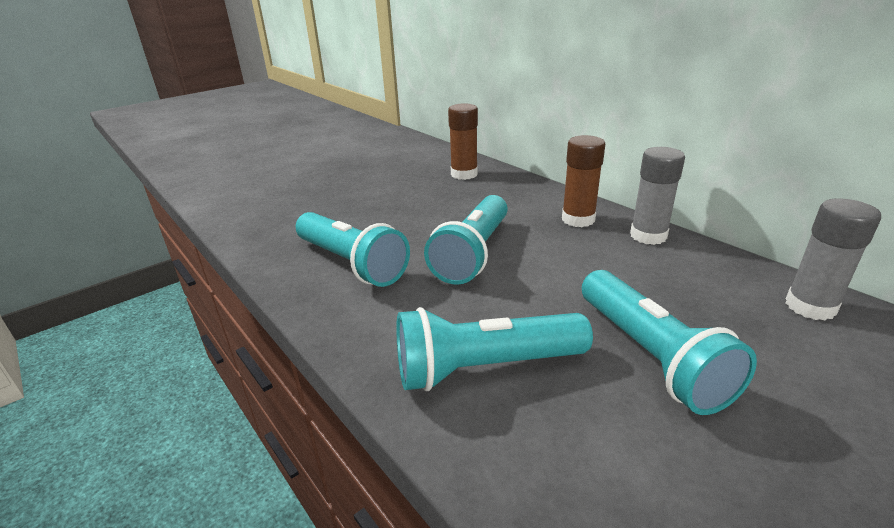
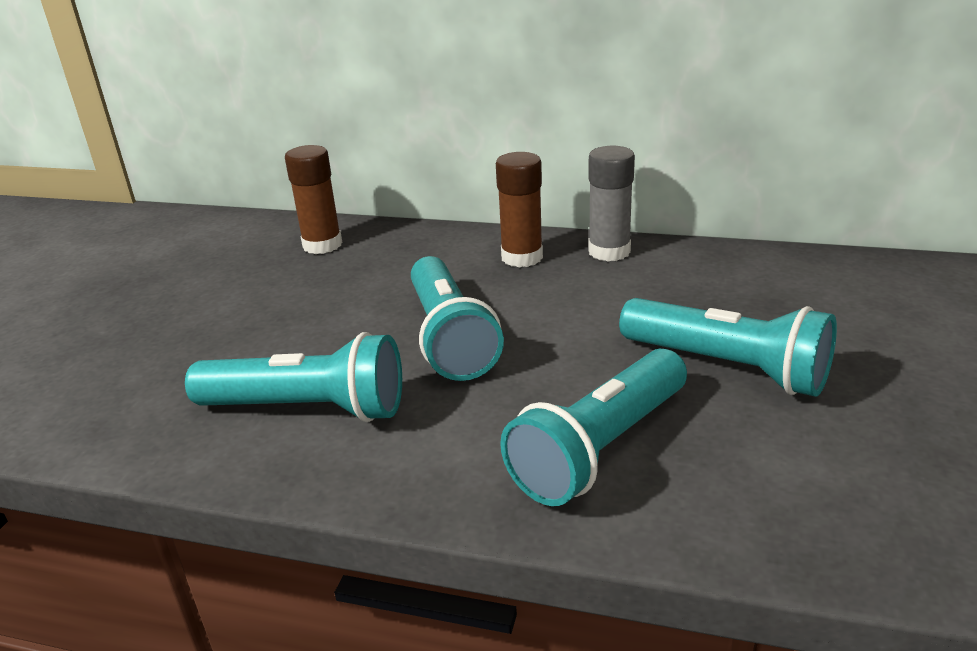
camera: 35 degrees left, 0 degrees up
(810, 306) = (799, 270): grey glue stick -> none

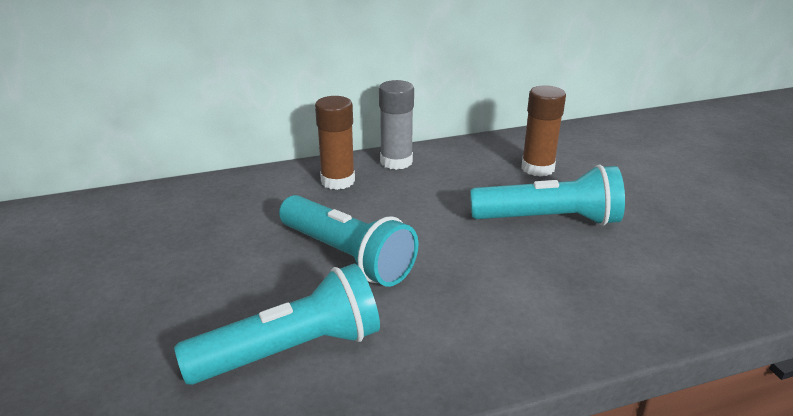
camera: 35 degrees left, 0 degrees up
(322, 245) = (152, 212): brown glue stick -> brown glue stick (537, 168)
(600, 448) = (531, 298): turquoise flashlight -> none

